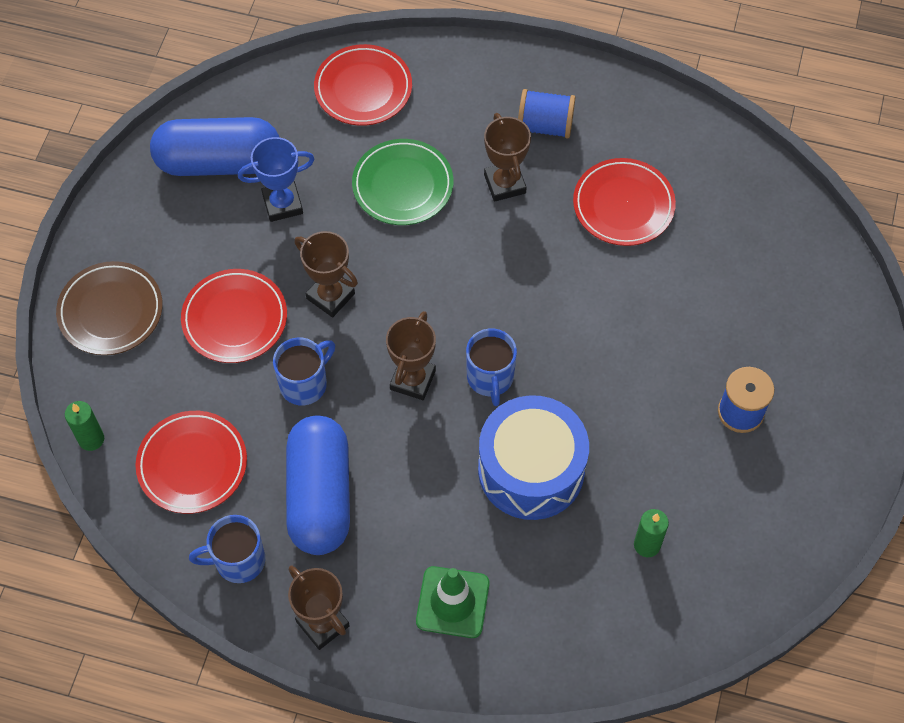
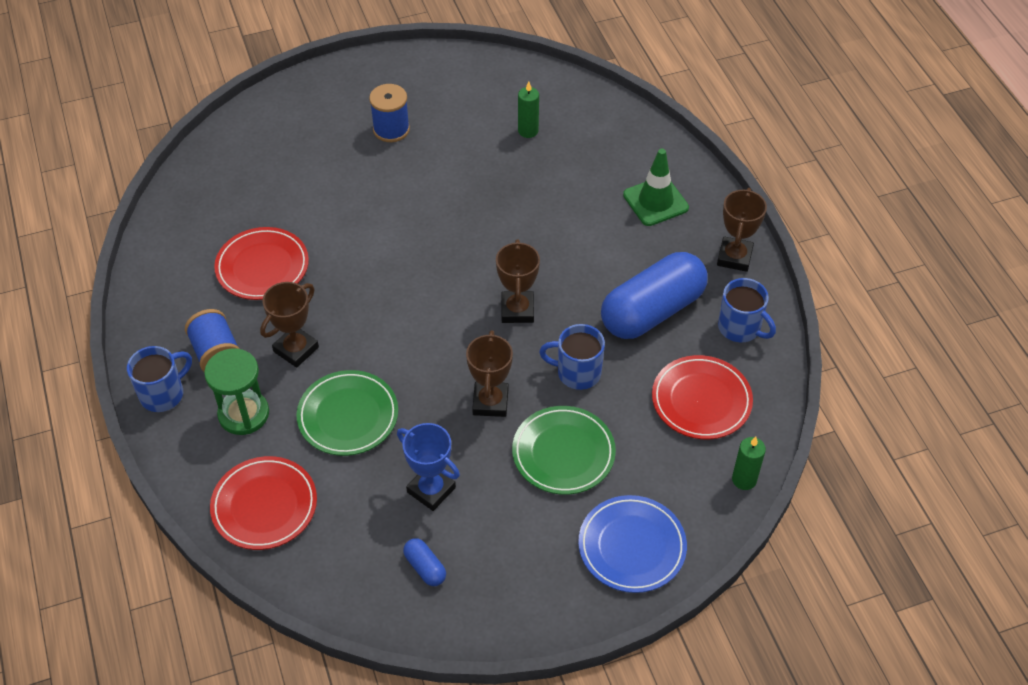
camera: 125 degrees left, 10 degrees down
(111, 311) = (632, 546): brown plate -> blue plate
(219, 162) = (425, 567): blue capsule -> blue capsule, size x0.40
(235, 319) = (563, 453): red plate -> green plate
(413, 380) = (517, 310): brown trophy -> brown trophy turned 75 degrees counterclockwise
(464, 116) = (244, 414): none -> green hourglass
(490, 378) = (477, 267): blue mug -> blue mug (163, 394)
(531, 469) = (528, 210): blue drum -> none

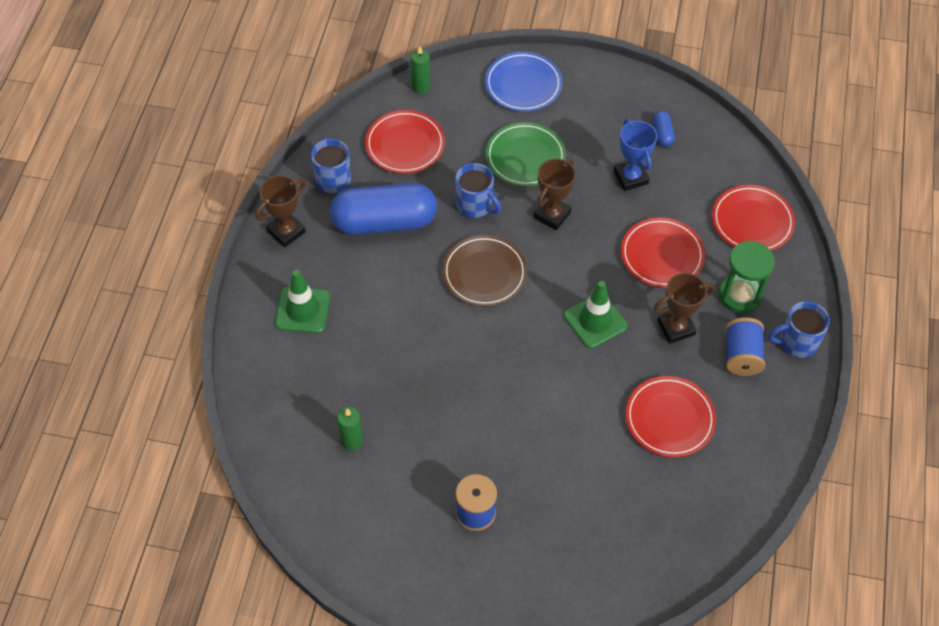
camera: 150 degrees left, 5 degrees up
(348, 416) = (662, 255): green plate -> red plate
(380, 318) = (595, 321): none -> green traffic cone
(517, 310) = (484, 273): brown trophy -> brown plate

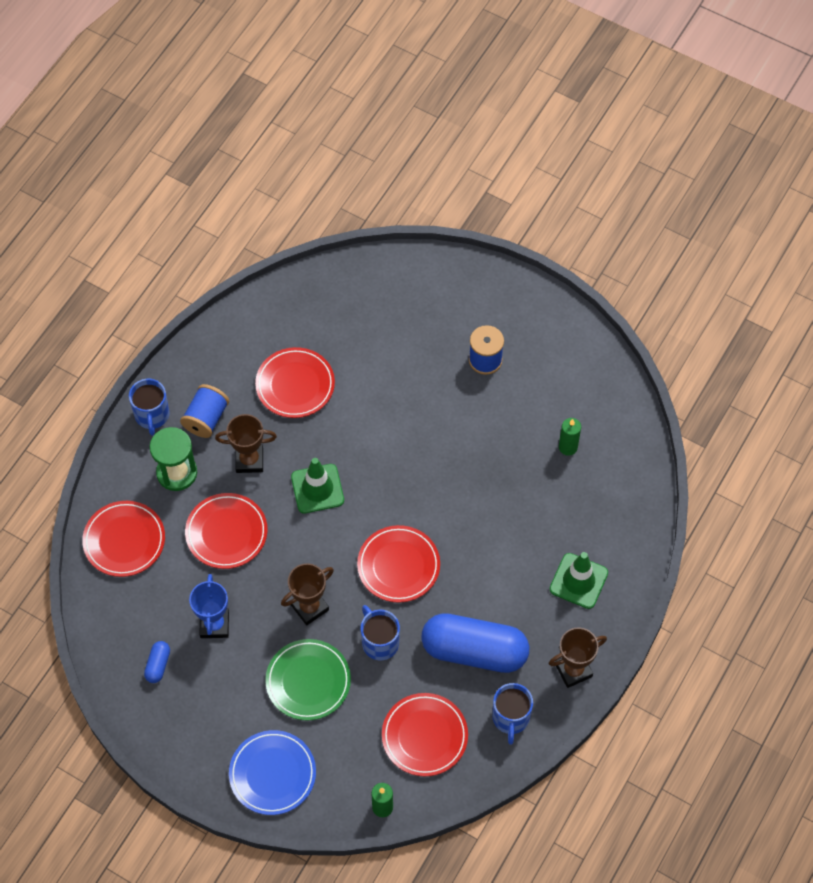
camera: 160 degrees left, 5 degrees up
(484, 273) = (398, 566): brown plate -> red plate
(797, 342) = (152, 415): blue mug -> blue mug turned 75 degrees clockwise

